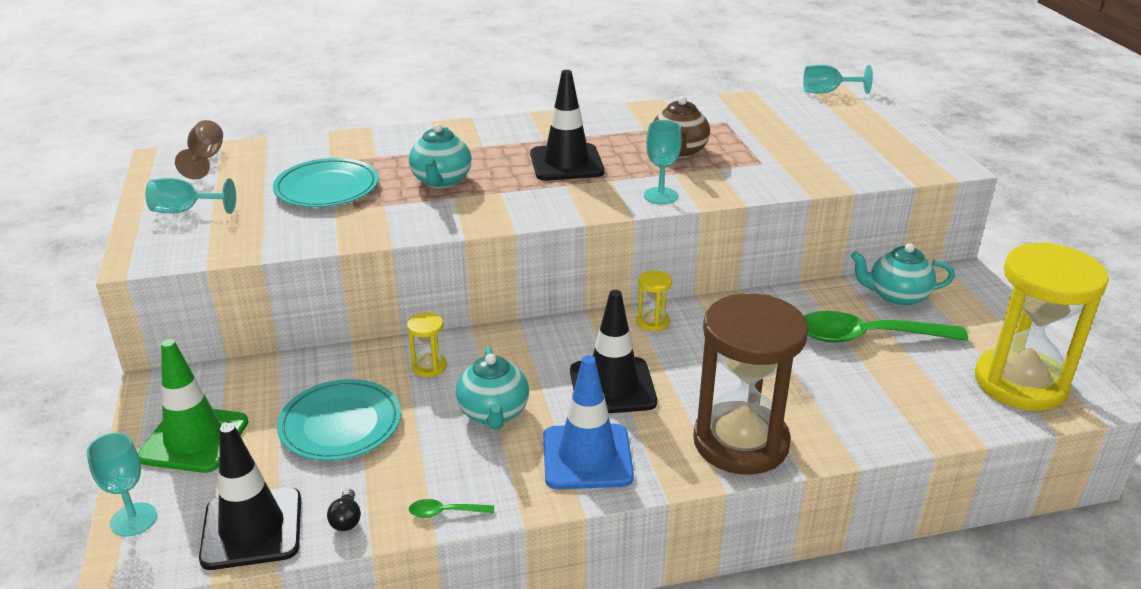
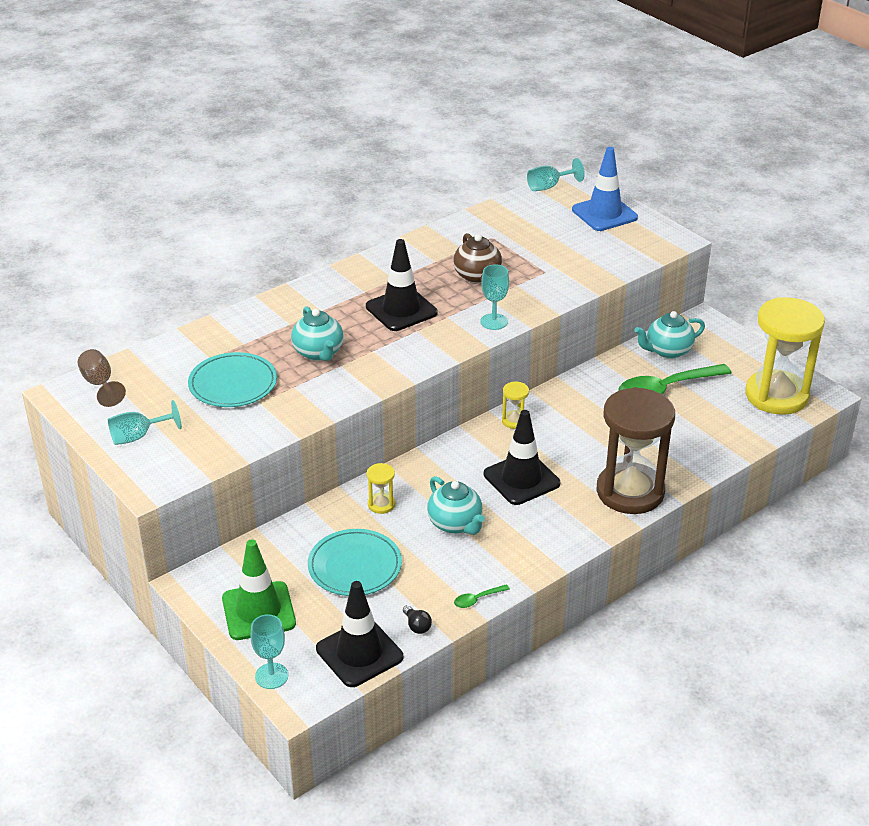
camera: 25 degrees left, 5 degrees up
(587, 457) = (540, 533): blue traffic cone -> blue traffic cone (604, 214)

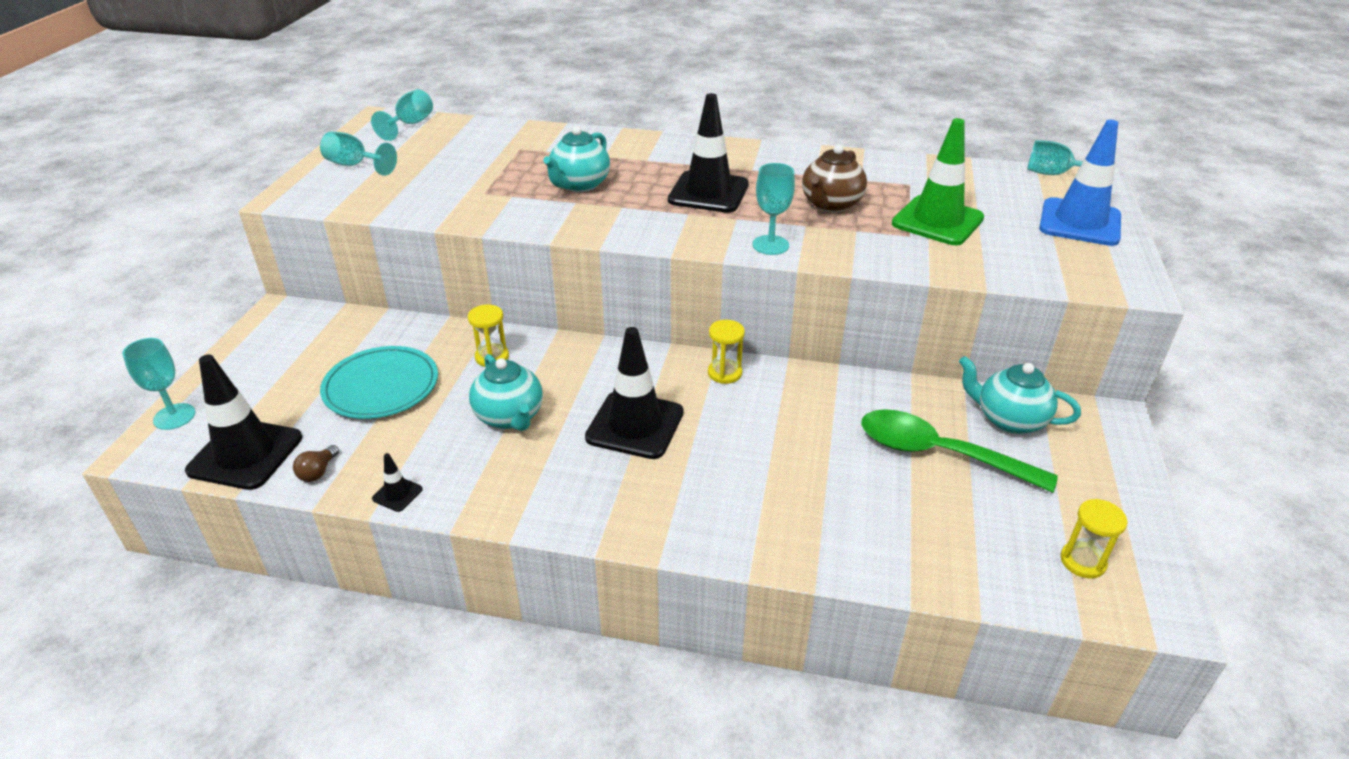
camera: 50 degrees right, 0 degrees up
(100, 384) = (410, 125): brown goblet -> turquoise goblet
(233, 384) = (479, 170): turquoise plate -> none
(258, 611) = (267, 364): green traffic cone -> green traffic cone (937, 221)
(417, 626) = (318, 472): black light bulb -> brown light bulb
(455, 524) = (510, 417): turquoise teapot -> turquoise teapot turned 45 degrees counterclockwise
(477, 599) = (397, 494): green spoon -> black traffic cone
(630, 492) = (712, 521): brown hourglass -> none
(776, 395) = (1082, 561): yellow hourglass -> yellow hourglass, size x0.40

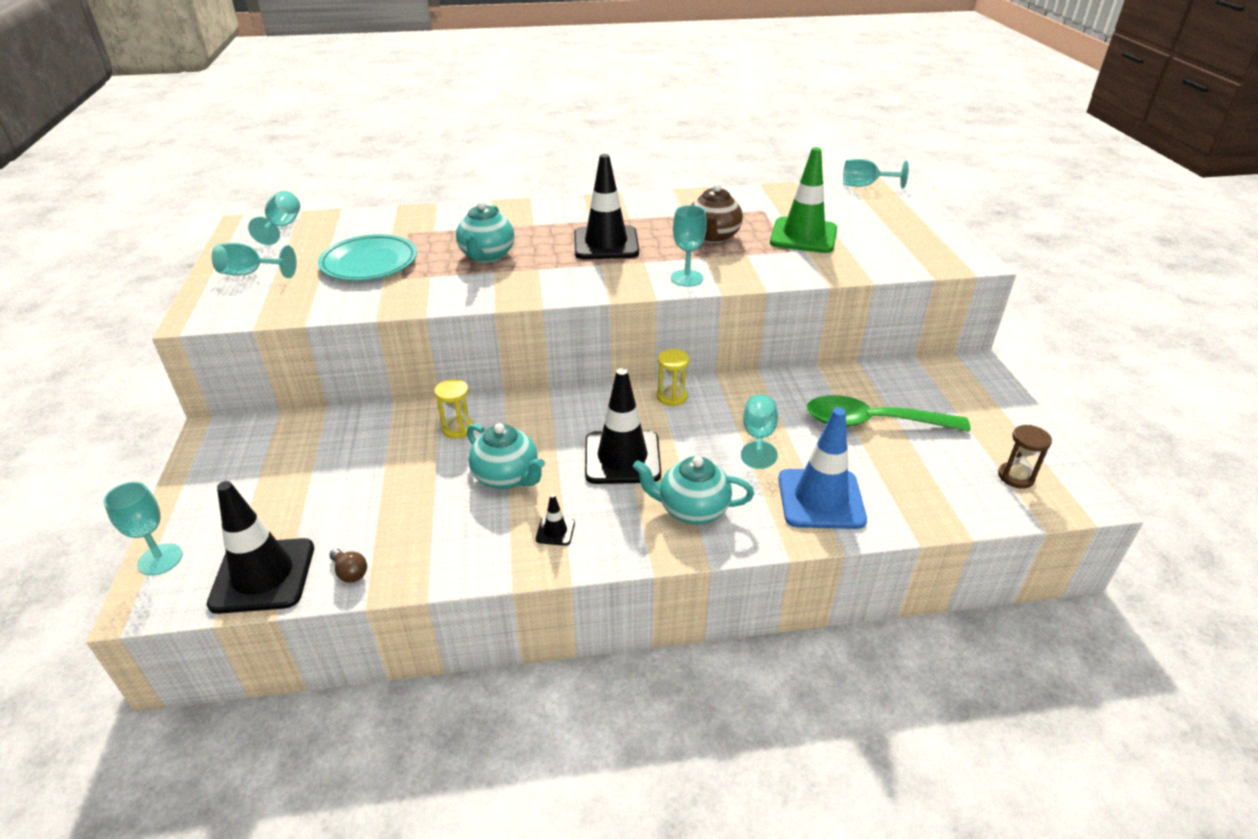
camera: 20 degrees left, 0 degrees up
(318, 472) = (350, 572): brown light bulb -> brown light bulb turned 45 degrees counterclockwise
(381, 386) = (365, 479): turquoise plate -> turquoise plate (369, 262)
(397, 494) = (442, 572): black traffic cone -> black traffic cone (555, 531)
(794, 439) = (758, 437): none -> turquoise goblet
(1009, 420) = (907, 384): turquoise teapot -> turquoise teapot (691, 510)
(1079, 222) = (905, 219): blue traffic cone -> blue traffic cone (820, 499)
(1082, 561) = (1015, 477): yellow hourglass -> brown hourglass

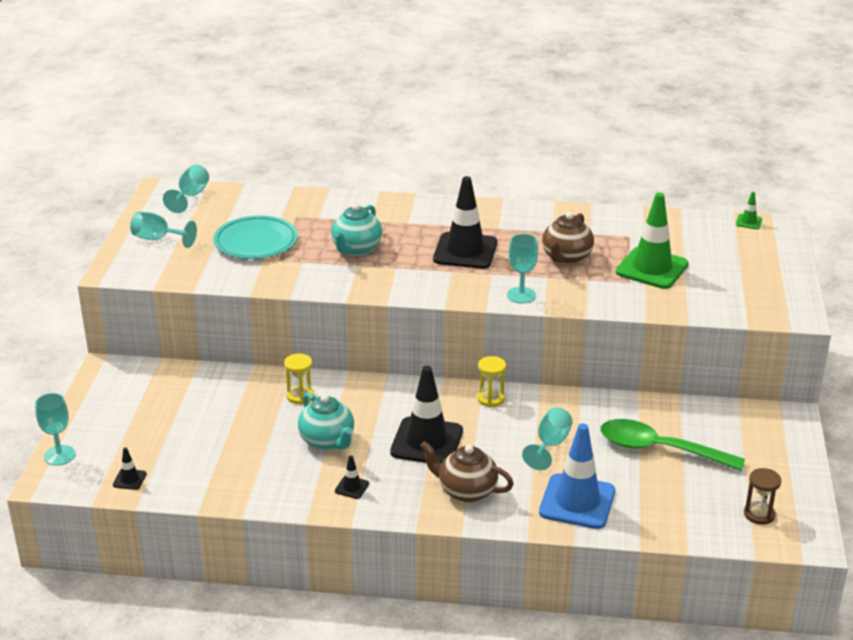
camera: 15 degrees right, 5 degrees down
(263, 576) = (129, 479): black traffic cone -> black traffic cone, size x0.42
(350, 572) = (191, 488): brown light bulb -> none
(691, 510) = (466, 491): turquoise teapot -> brown teapot
(865, 185) = (748, 222): turquoise goblet -> green traffic cone

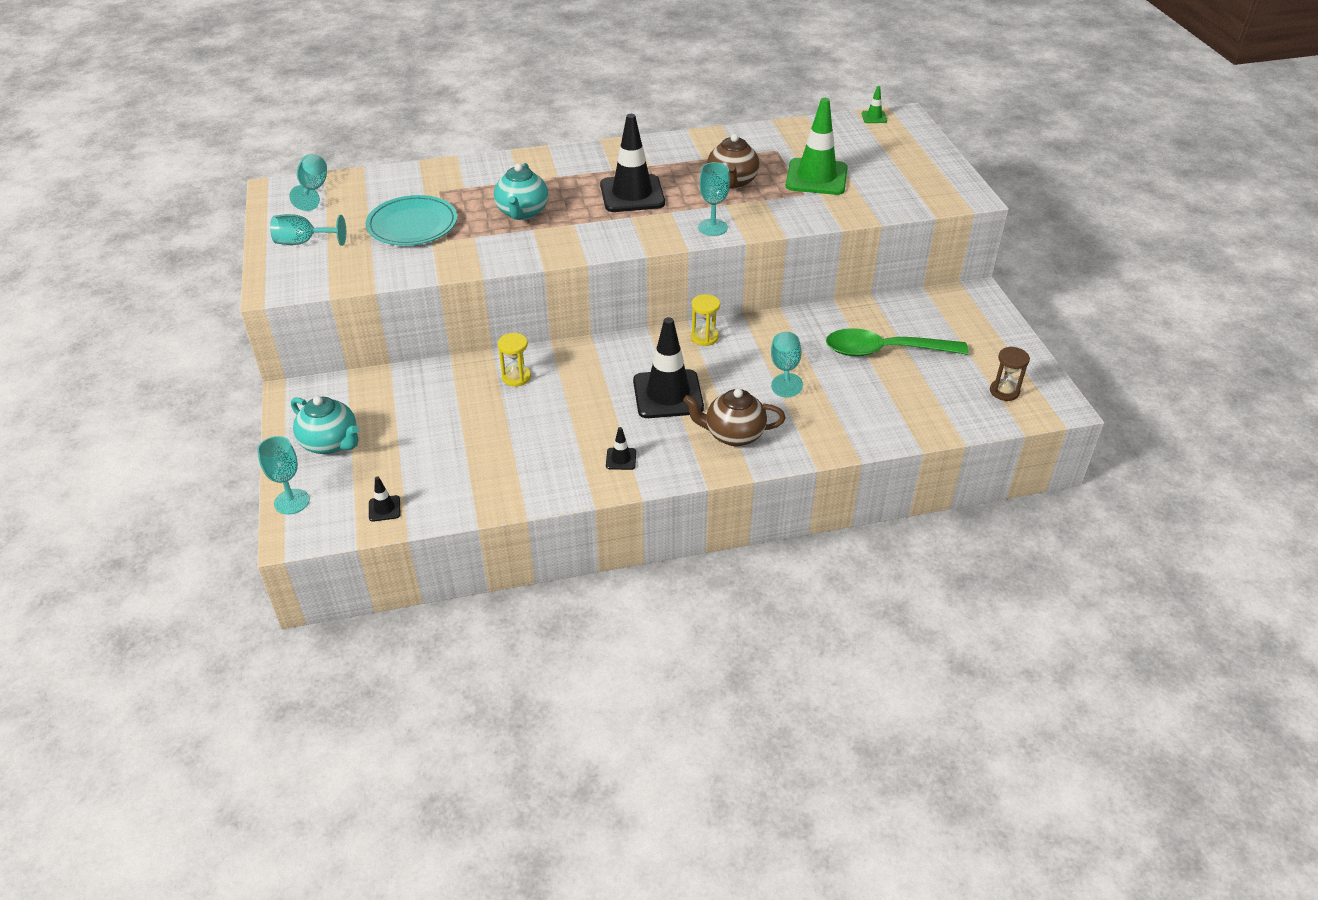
camera: 20 degrees left, 10 degrees up
(328, 441) = (570, 417): turquoise teapot -> turquoise teapot (331, 443)
(577, 502) = (841, 419): blue traffic cone -> none

